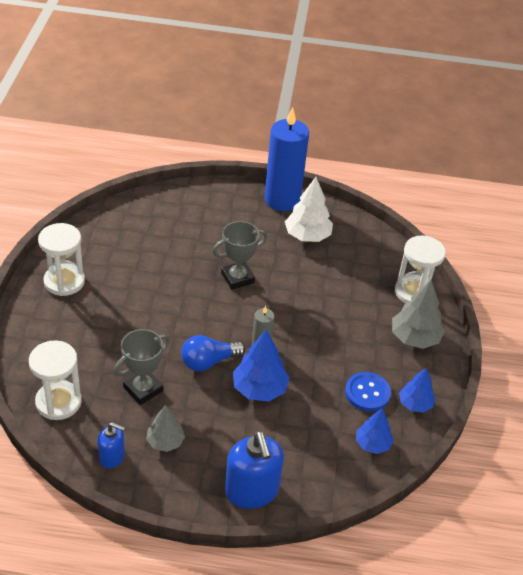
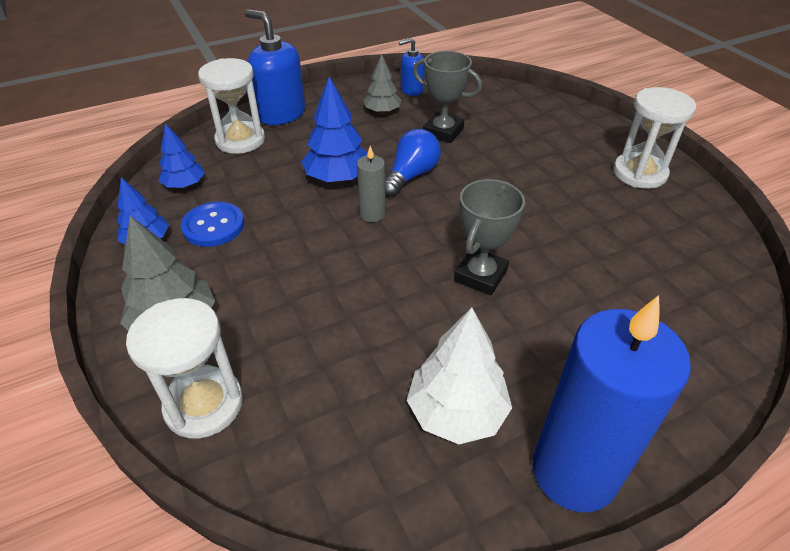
camera: 150 degrees right, 0 degrees up
(58, 402) = (495, 98): white hourglass -> white hourglass (240, 140)
(143, 389) = (443, 132): grey trophy -> grey trophy turned 75 degrees counterclockwise

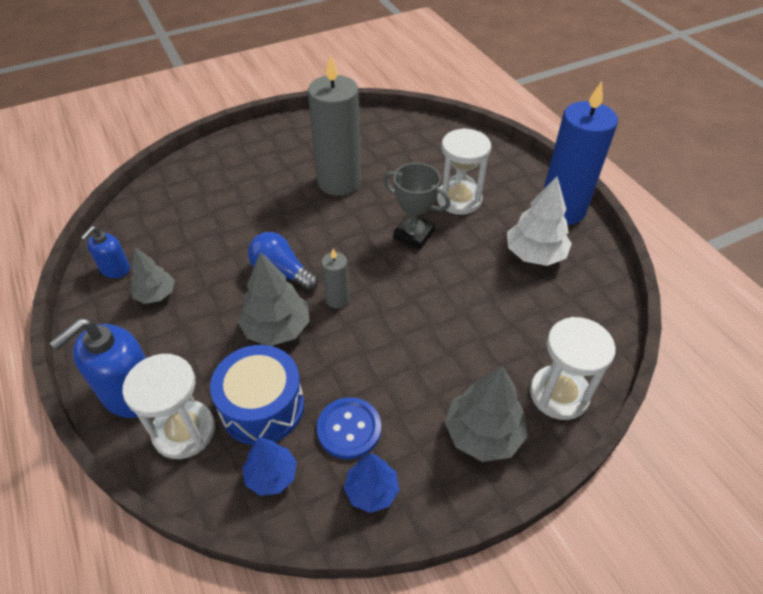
camera: 90 degrees left, 5 degrees up
(252, 175) = (262, 407): none -> blue drum
(337, 177) = (276, 328): blue tree -> grey tree
(411, 90) = (115, 269): blue soap dispenser -> blue soap dispenser turned 45 degrees clockwise
(443, 132) = (210, 247): grey trophy -> none
(567, 210) = (339, 182): none -> grey candle
(639, 173) = (297, 139): white hourglass -> white hourglass (459, 199)

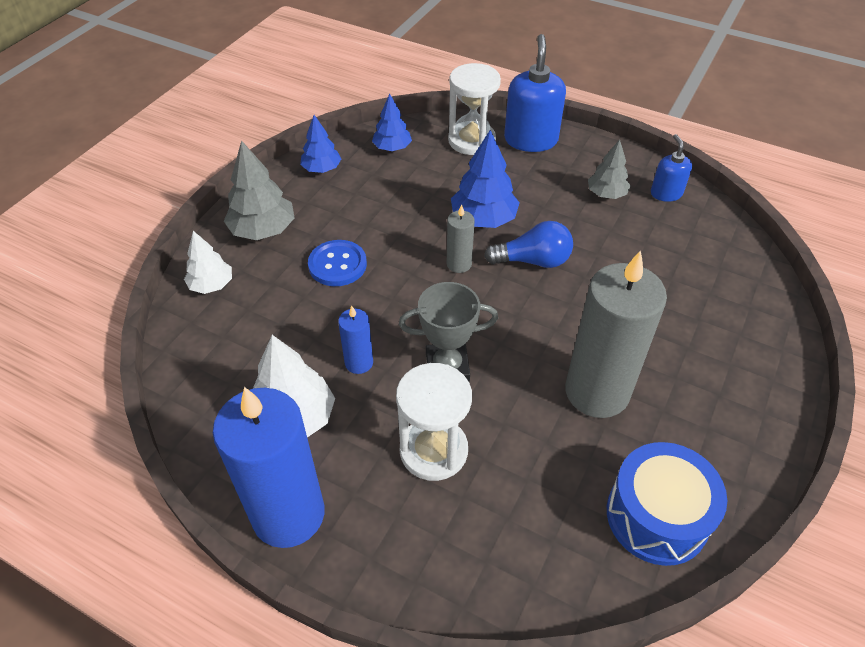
camera: 145 degrees right, 0 degrees up
(262, 407) = (436, 173): blue drum -> blue drum (657, 516)
(276, 328) = (483, 219): grey tree -> blue tree
(349, 429) = (364, 189): blue button -> blue button (337, 265)
(470, 266) = (359, 363): none -> blue candle
(559, 394) = (211, 285): white hourglass -> white tree

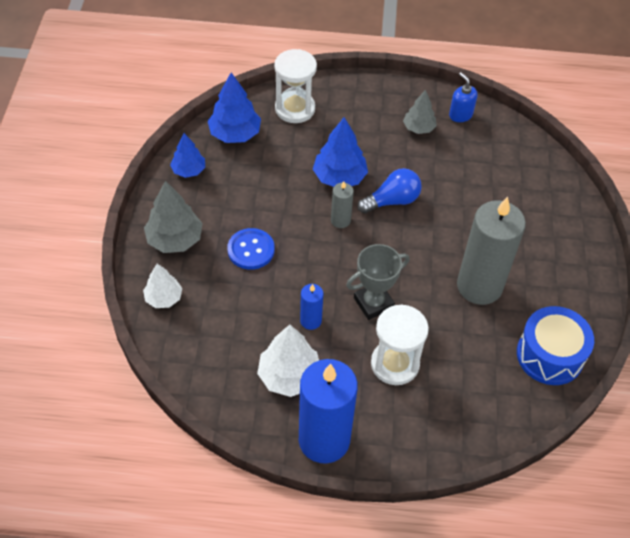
camera: 25 degrees left, 5 degrees up
(392, 148) = (235, 134): blue tree -> blue tree, size x1.56
(530, 140) = (340, 95): blue soap dispenser -> none

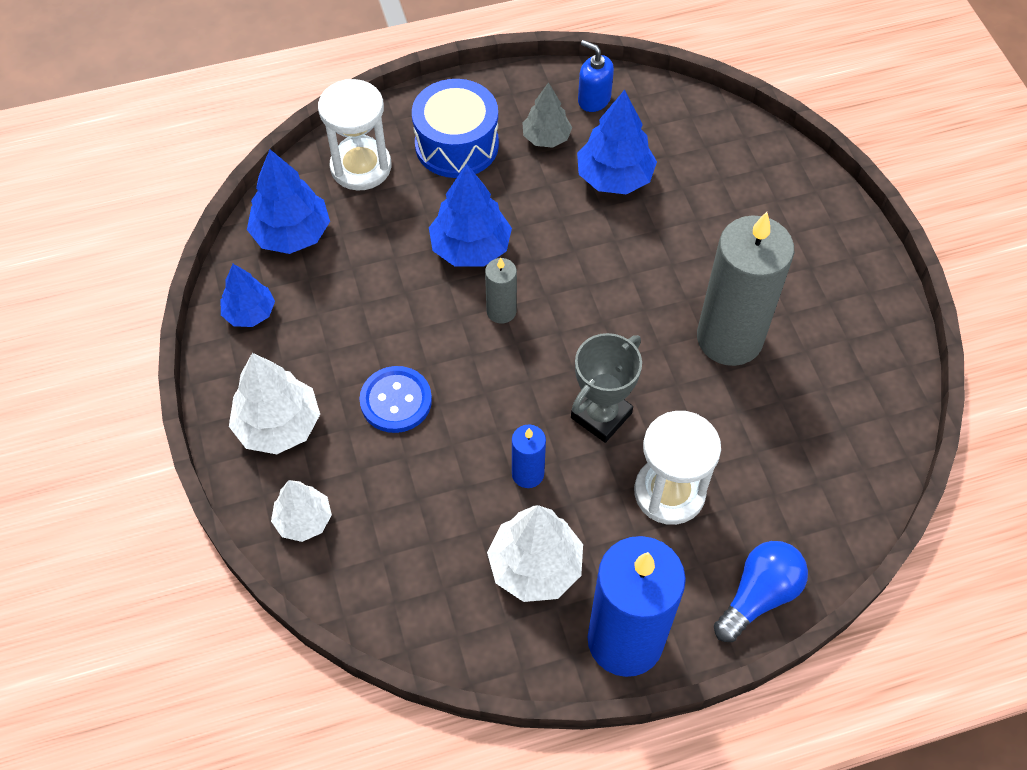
camera: 20 degrees left, 5 degrees up
(175, 239) = (278, 425): grey tree -> white tree
(392, 201) = (558, 257): blue light bulb -> blue light bulb (759, 595)
(451, 165) = (614, 177): none -> blue tree
(549, 355) = (862, 401): blue drum -> blue drum (457, 145)

